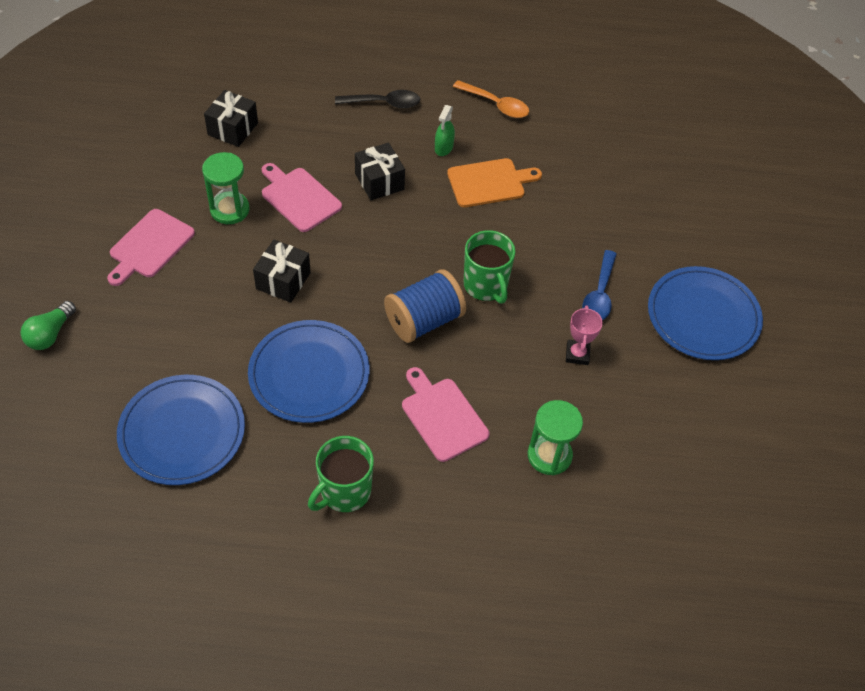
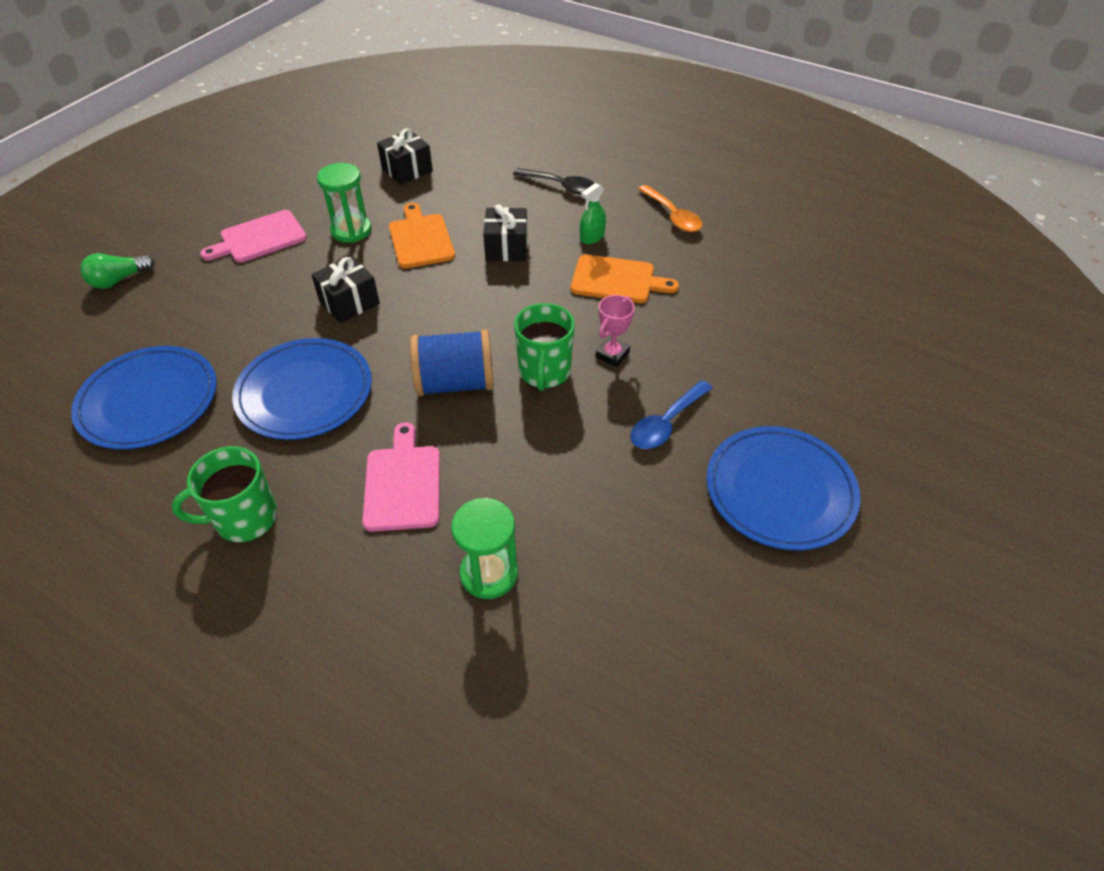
camera: 30 degrees right, 5 degrees down
(299, 198) = (420, 239): pink cutting board -> orange cutting board
(577, 354) = (597, 476): pink trophy -> pink trophy (612, 355)

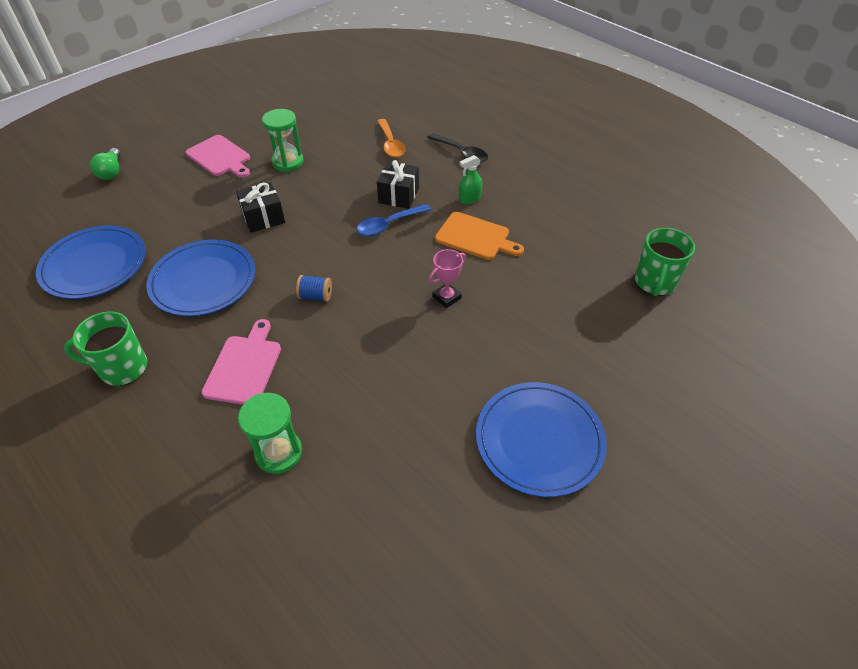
camera: 15 degrees right, 0 degrees up
(119, 280) = (111, 172): green light bulb -> green light bulb turned 75 degrees counterclockwise
(259, 238) = (220, 157): pink cutting board -> pink cutting board turned 120 degrees counterclockwise
(407, 170) = (348, 122): black gift -> none
(420, 239) = (336, 177): orange cutting board -> none
(455, 383) = (315, 296): blue spool -> blue spool, size x0.50
(544, 372) = (387, 301): green mug -> green mug (654, 282)
(666, 423) = (467, 362): blue spoon -> blue spoon (388, 224)
(672, 216) = (542, 192): orange spoon -> orange spoon (390, 144)

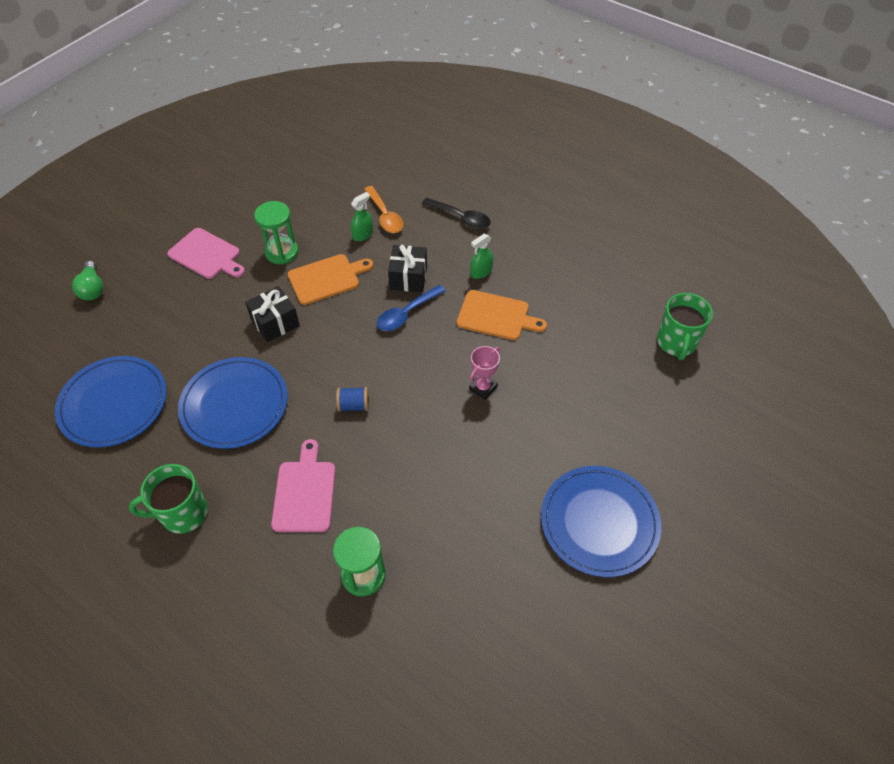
camera: 10 degrees left, 5 degrees up
(322, 187) = (327, 278): none -> orange cutting board
(366, 156) = (363, 234): none -> green spray bottle

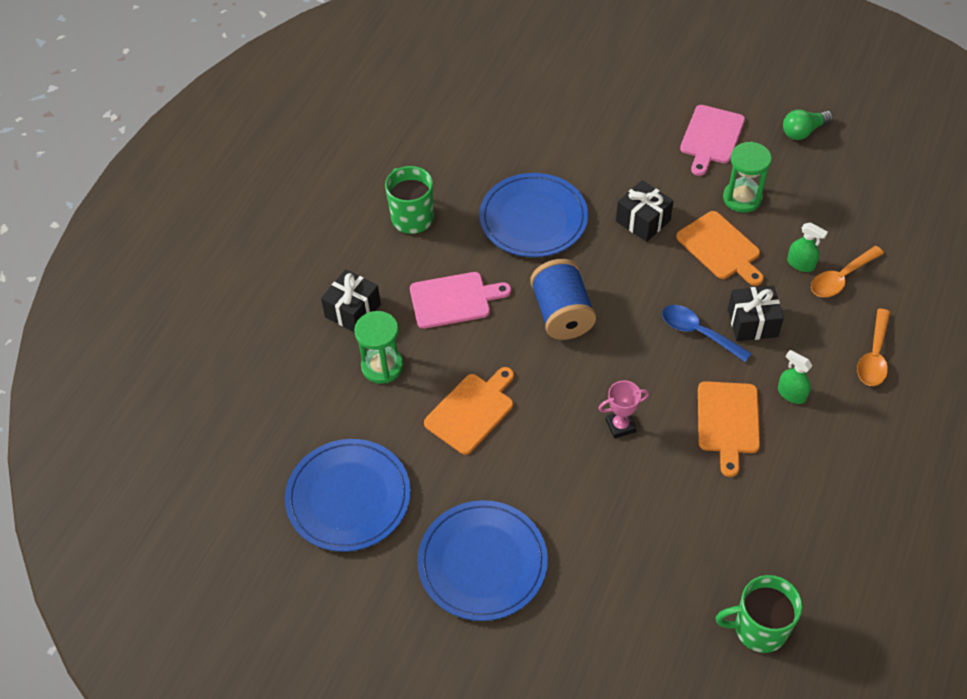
camera: 80 degrees right, 0 degrees up
(93, 289) = (632, 67): green light bulb -> green light bulb (803, 131)
(113, 403) = (508, 131): blue plate -> blue plate (348, 497)
(282, 594) = (353, 310): none -> black gift
(354, 405) = (562, 314): blue spool -> blue spool, size x2.01
(439, 501) = (471, 411): none -> orange cutting board
(460, 218) = (874, 356): black spoon -> orange spoon
(483, 388) = (620, 425): pink trophy -> pink trophy turned 45 degrees counterclockwise

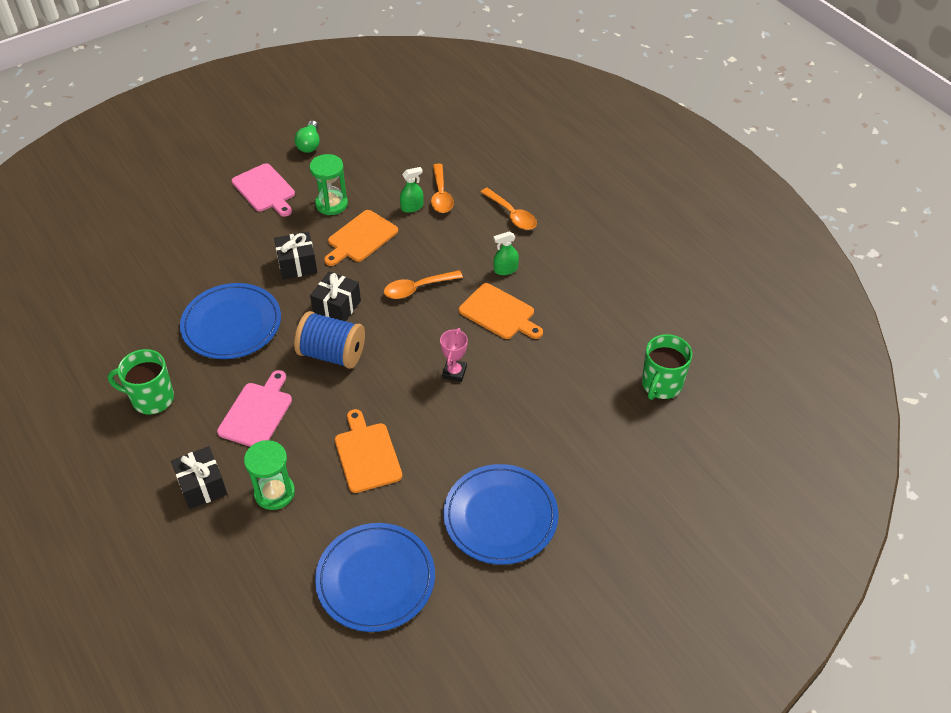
camera: 60 degrees left, 5 degrees down
(698, 332) = (417, 288): blue spoon -> orange spoon
(720, 248) = (360, 238): orange cutting board -> orange cutting board turned 135 degrees clockwise
(752, 323) = (435, 257): black gift -> black gift (337, 307)

